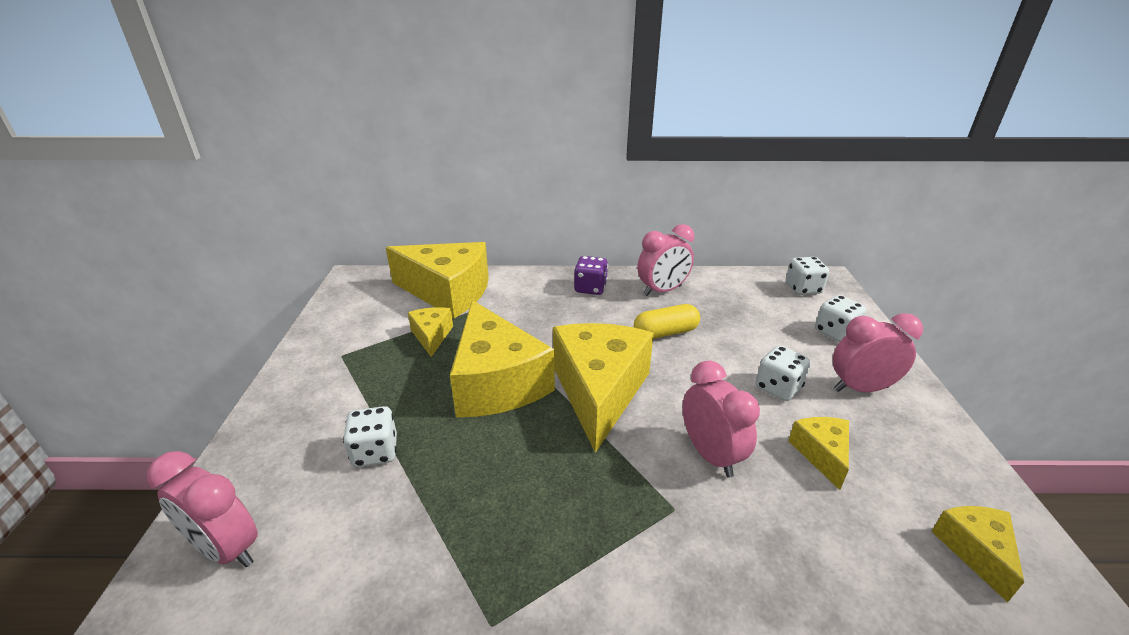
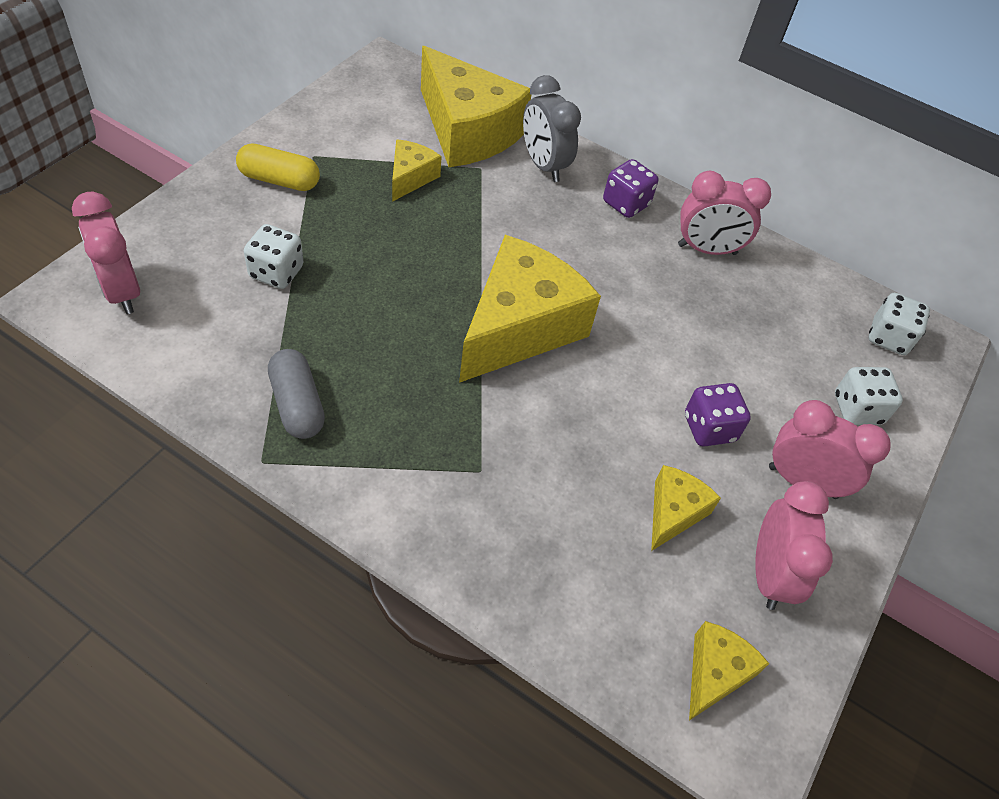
camera: 25 degrees right, 20 degrees up
(482, 550) = (297, 404): none -> grey capsule
(496, 382) = (431, 262): yellow cheese -> none
(518, 290) = (543, 165): none -> grey clock
(665, 333) = (654, 302): yellow capsule -> yellow capsule (279, 180)
(711, 455) = (563, 448): pink clock -> pink clock (769, 574)
(778, 388) = (709, 428): white dice -> purple dice

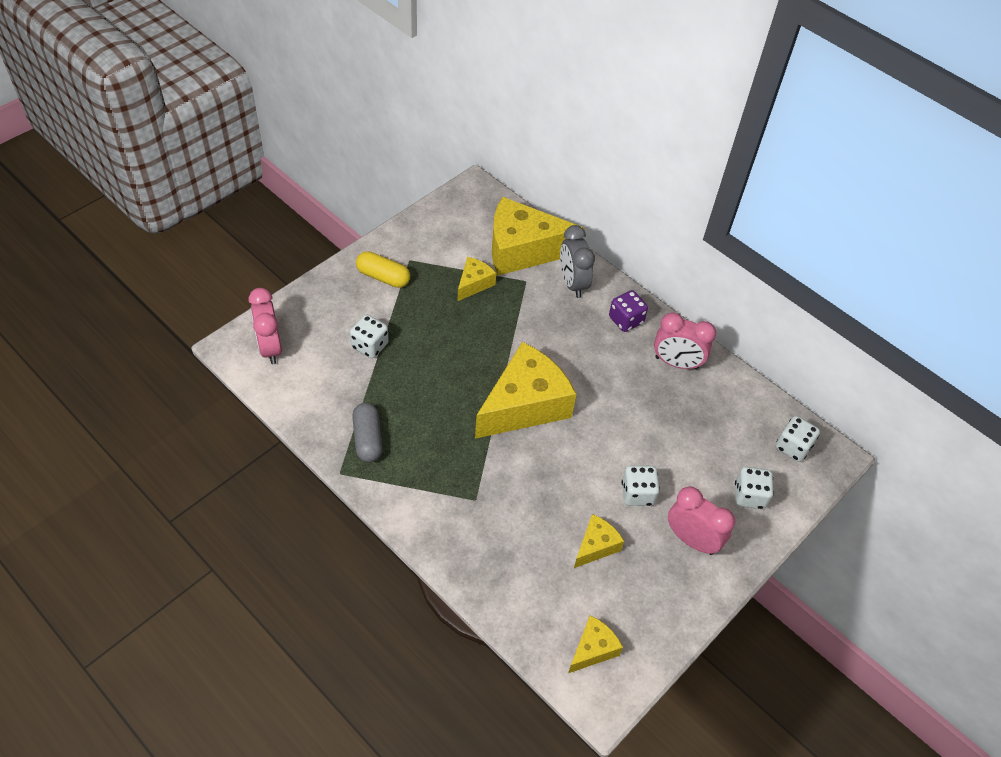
camera: 15 degrees right, 0 degrees up
(467, 131) = (523, 250): yellow cheese -> yellow cheese turned 120 degrees clockwise
(709, 428) = (637, 493): purple dice -> white dice
(769, 574) = (648, 595): pink clock -> none

